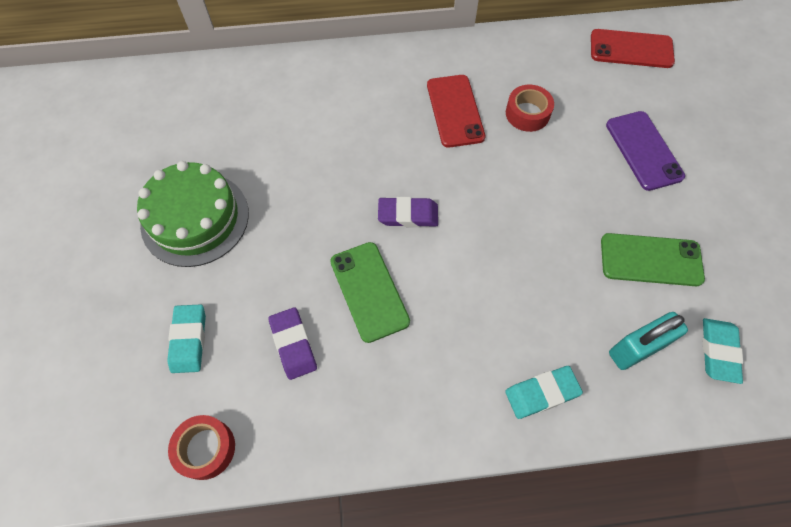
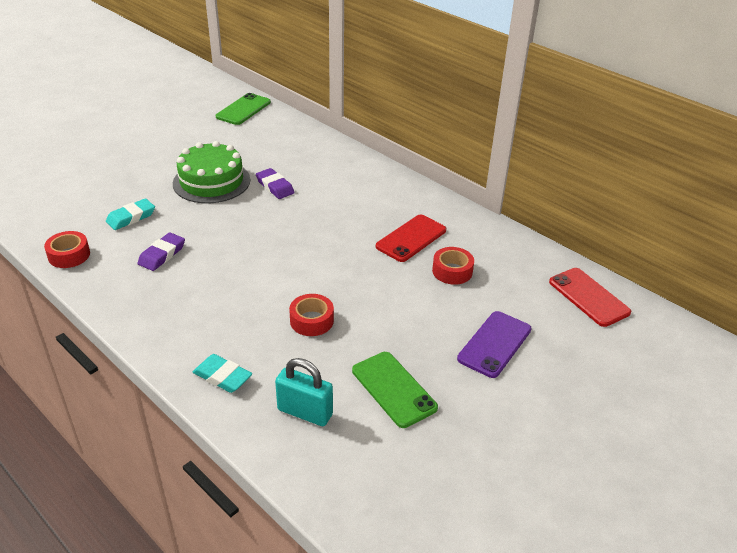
camera: 50 degrees right, 25 degrees down
(369, 291) = (227, 266): green phone -> green phone (243, 109)
(408, 215) = (302, 256): purple eraser -> purple eraser (275, 186)
(514, 267) = (311, 321): none -> red tape
(718, 351) = (348, 462): turquoise eraser -> none

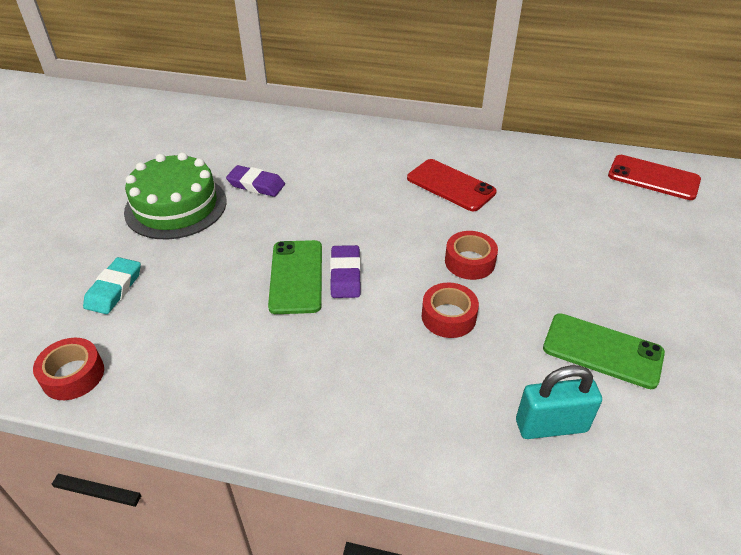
camera: 30 degrees left, 5 degrees up
(162, 255) = (201, 318): purple eraser -> purple eraser (345, 275)
(222, 376) = (424, 433): turquoise eraser -> none
(243, 109) = (133, 113): green phone -> green phone (296, 276)
(411, 238) = (450, 185): red phone -> red phone turned 60 degrees counterclockwise
(452, 271) = (521, 202): red tape -> red tape (469, 262)
(494, 344) = (633, 258): purple phone -> none

